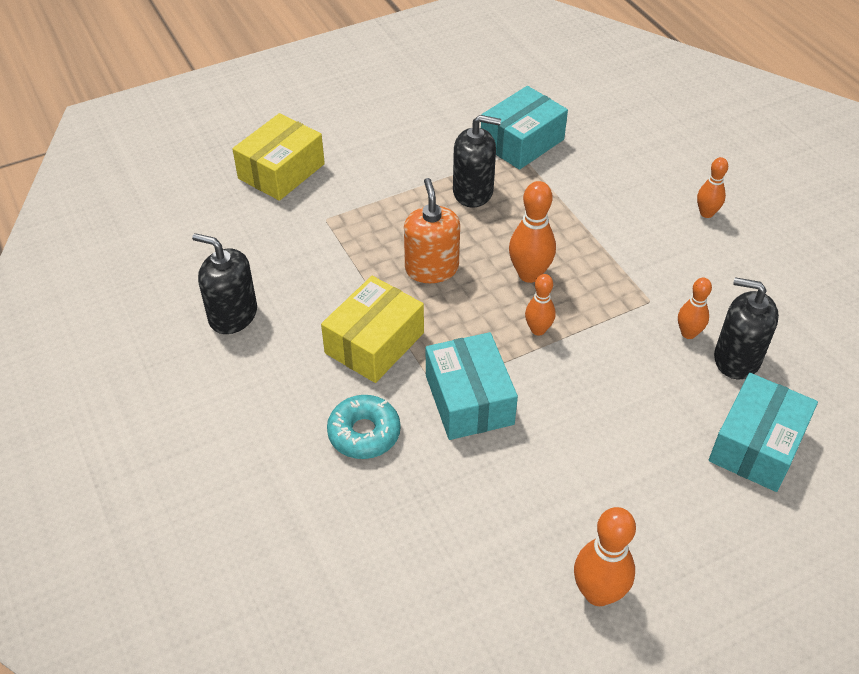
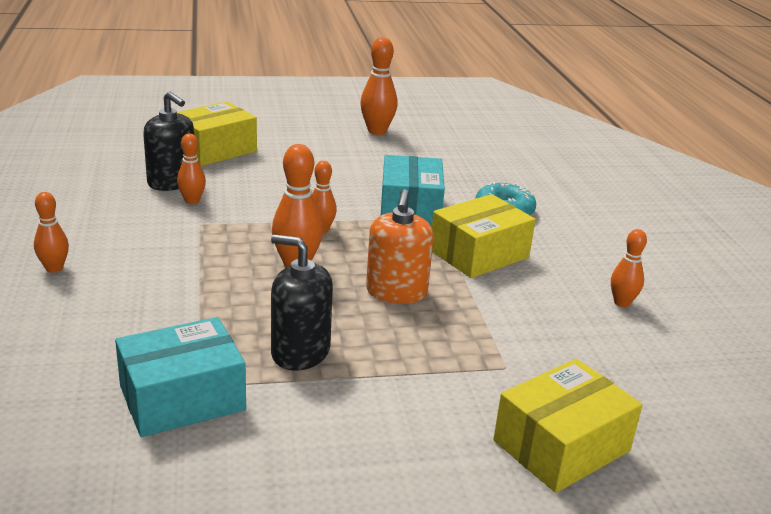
camera: 165 degrees left, 20 degrees down
(233, 315) = (622, 303): black soap dispenser -> orange bowling pin
(756, 445) = (215, 150): turquoise box -> yellow box

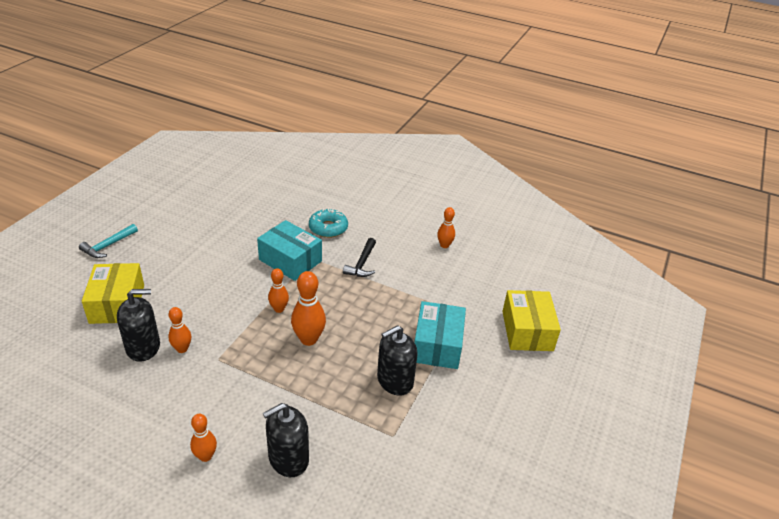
camera: 55 degrees left, 10 degrees up
(93, 320) = (288, 459): none -> black soap dispenser
(182, 398) = (399, 448): turquoise box -> turquoise box (437, 345)
(286, 117) = (108, 246): none -> turquoise hammer
(377, 131) = (179, 218): orange bowling pin -> none
(396, 292) = (370, 314): orange soap dispenser -> none
(479, 254) = (362, 264): yellow box -> black hammer

